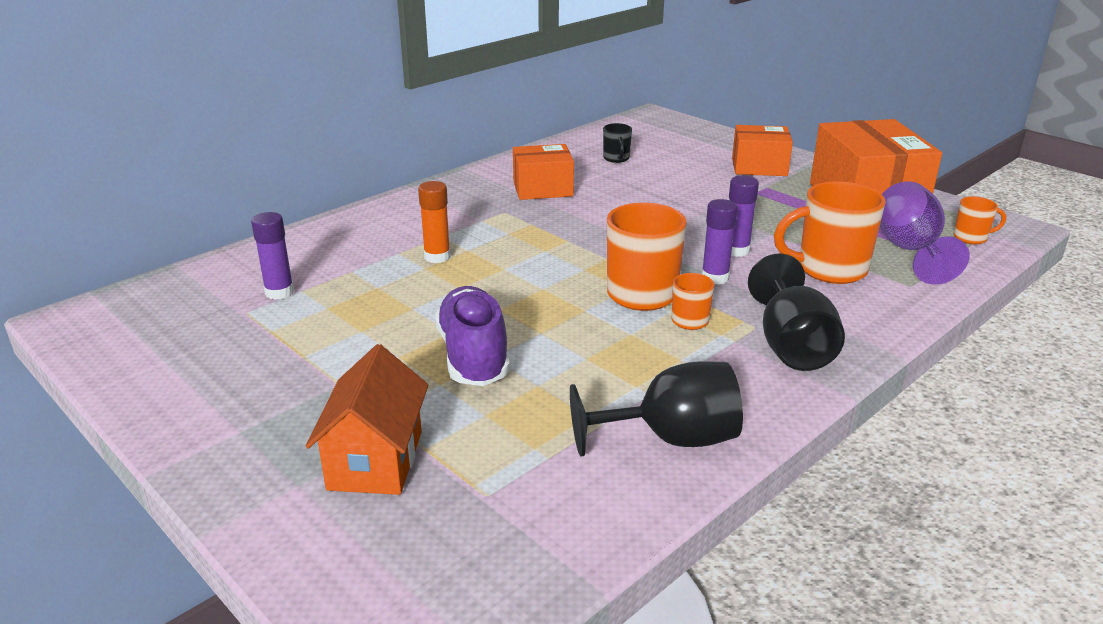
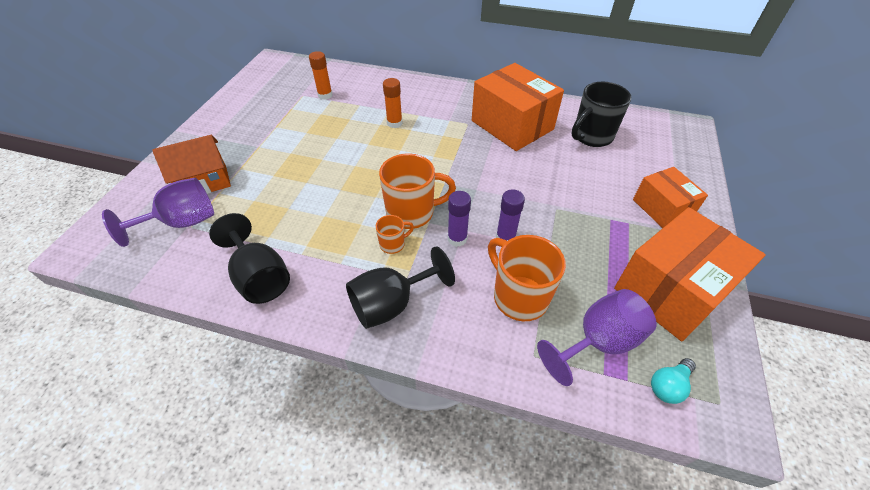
camera: 60 degrees right, 20 degrees up
(279, 292) = (325, 95): purple glue stick -> orange glue stick
(466, 503) = (182, 222): none -> purple goblet
(473, 356) = (303, 176): purple shoe -> none
(543, 189) = (512, 125): orange box -> orange box, size x1.71
(616, 158) = (591, 136): black mug -> black mug, size x1.98
(971, 238) = (668, 385): orange mug -> turquoise light bulb

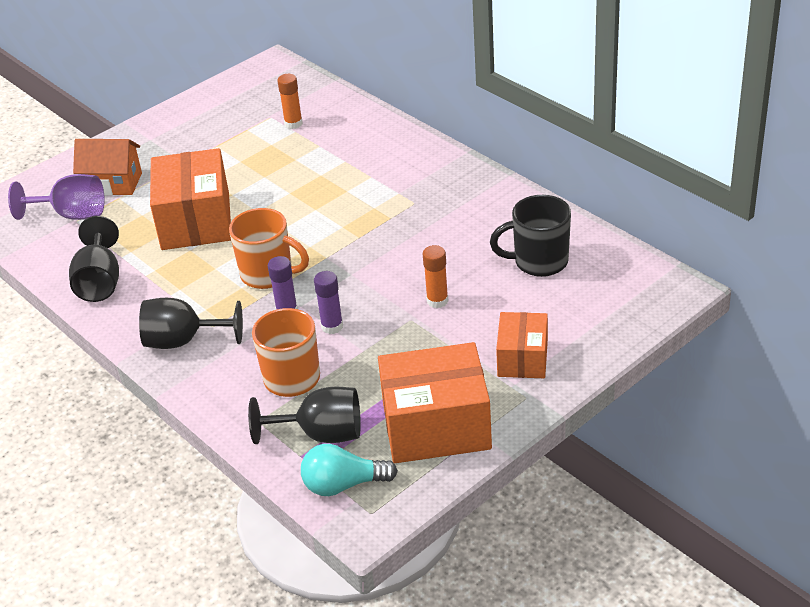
camera: 35 degrees right, 10 degrees down
(393, 244) = (227, 295): orange mug -> none
(394, 123) = (336, 178): orange glue stick -> orange glue stick (437, 301)
(512, 125) = (462, 220): orange box -> orange box (195, 221)
(598, 342) = (321, 434): purple goblet -> black goblet
(668, 385) = (343, 485): turquoise light bulb -> turquoise light bulb, size x1.55

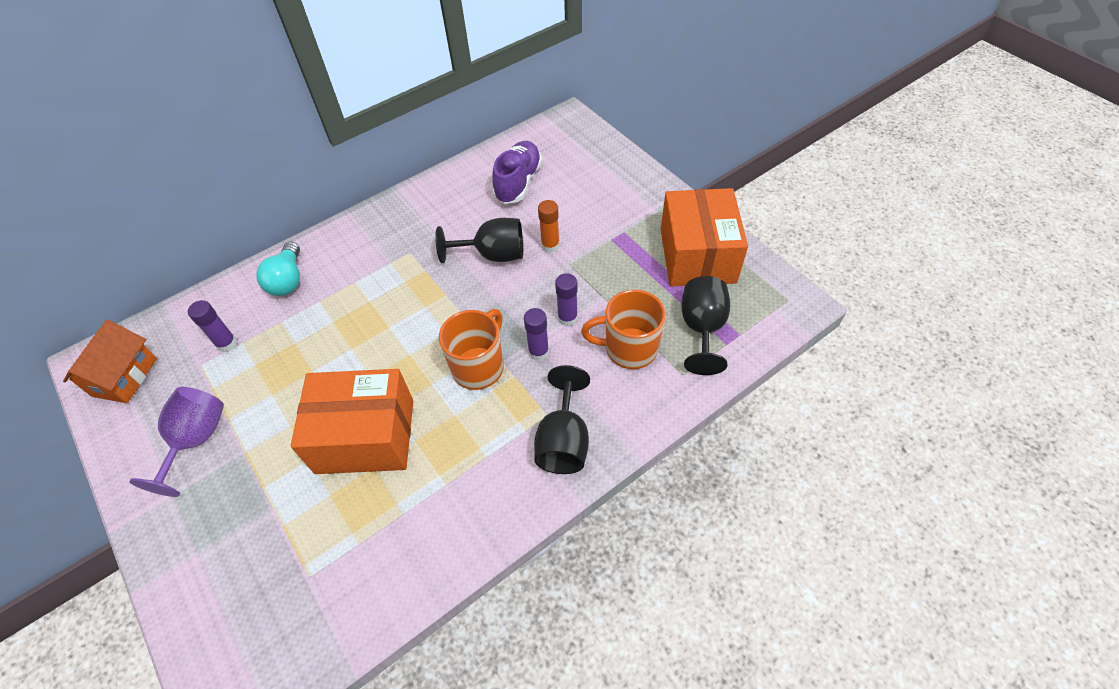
camera: 85 degrees left, 15 degrees up
(72, 215) = (295, 582): purple goblet -> purple goblet (196, 440)
(100, 282) = (443, 534): black goblet -> black goblet (493, 255)
(113, 183) = (249, 534): orange house -> orange house (125, 377)
(293, 124) = (227, 343): orange glue stick -> purple glue stick
(343, 485) = (759, 316): turquoise light bulb -> turquoise light bulb (288, 280)
(522, 358) = (629, 202): orange box -> none
(539, 262) = (518, 182): black mug -> purple shoe

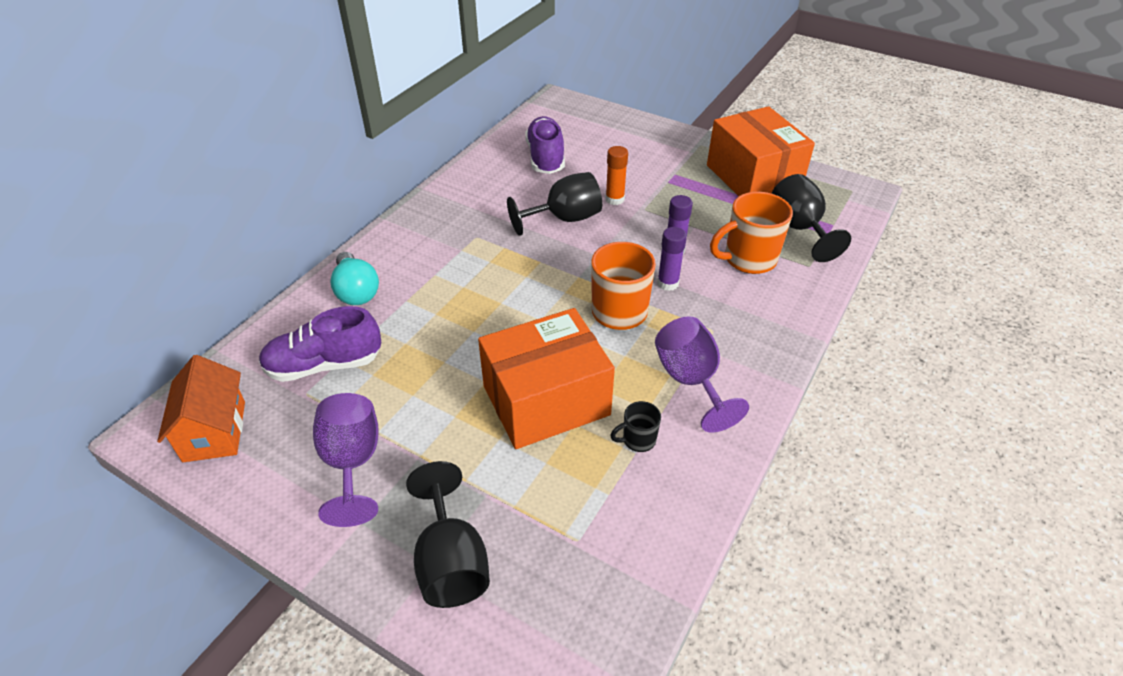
camera: 25 degrees left, 10 degrees down
(227, 343) = (324, 365): purple glue stick -> purple shoe
(412, 502) = (638, 440): none -> black mug
(492, 460) = (691, 381): none -> purple goblet
(563, 441) = (745, 345): black goblet -> black goblet (451, 562)

